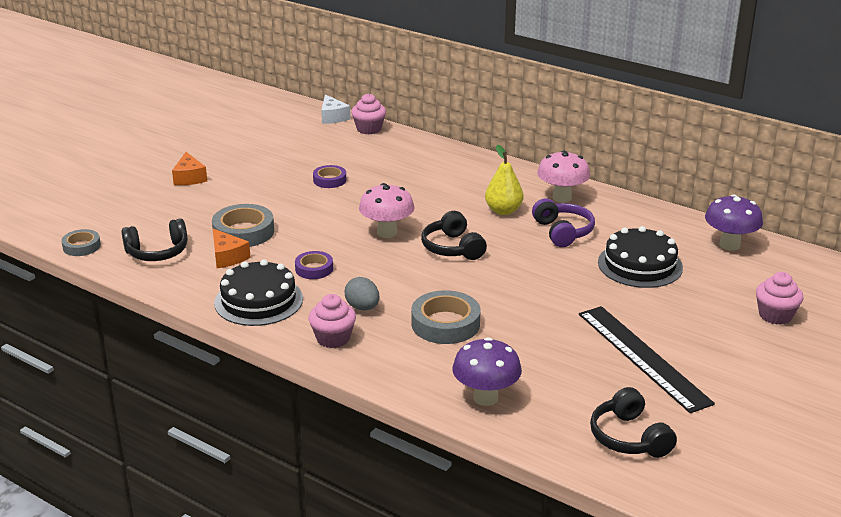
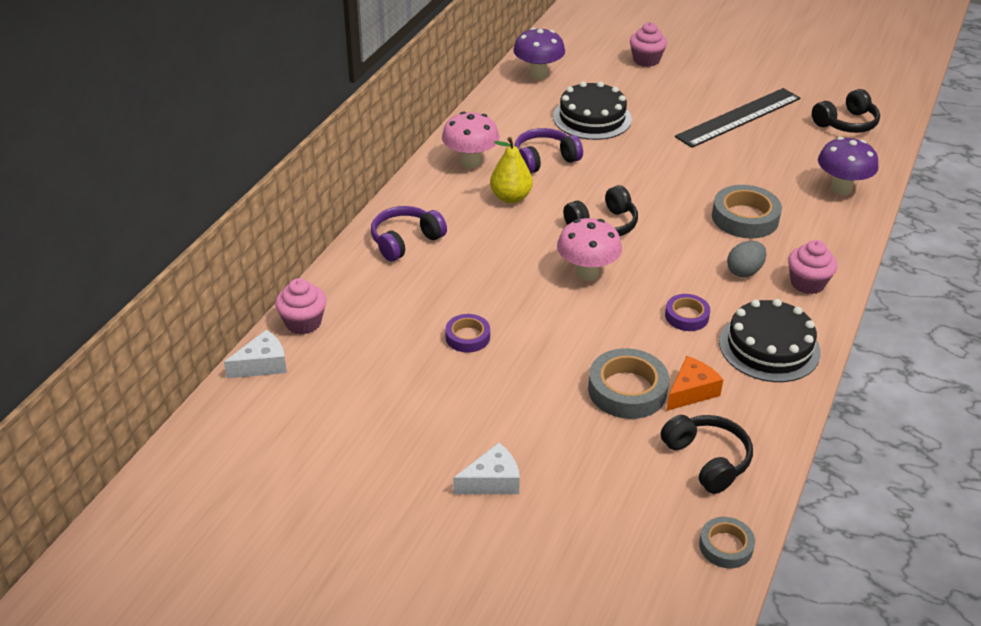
camera: 100 degrees left, 10 degrees up
(189, 178) = (492, 481): orange cheese -> white cheese
(452, 165) = (405, 241): none -> purple headphones

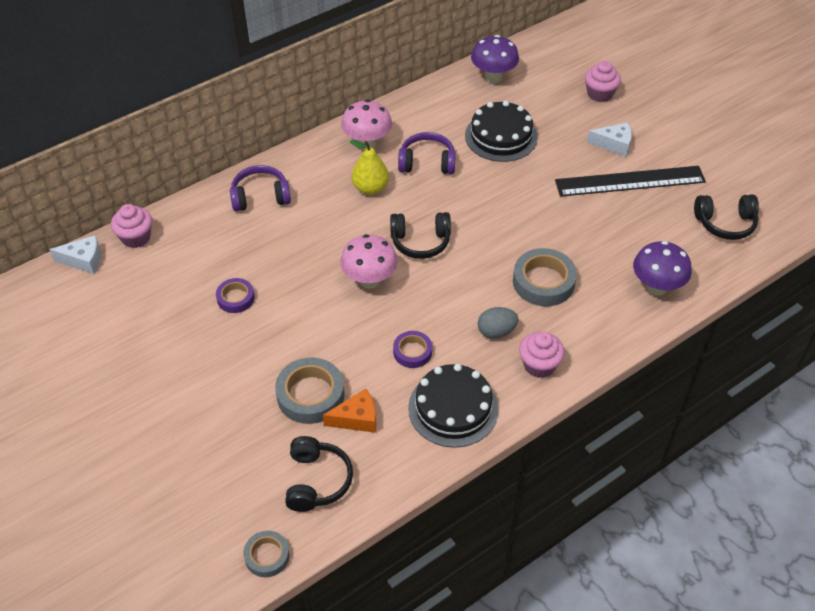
camera: 30 degrees right, 10 degrees up
(492, 481) = (154, 423): white cheese -> white cheese (614, 144)

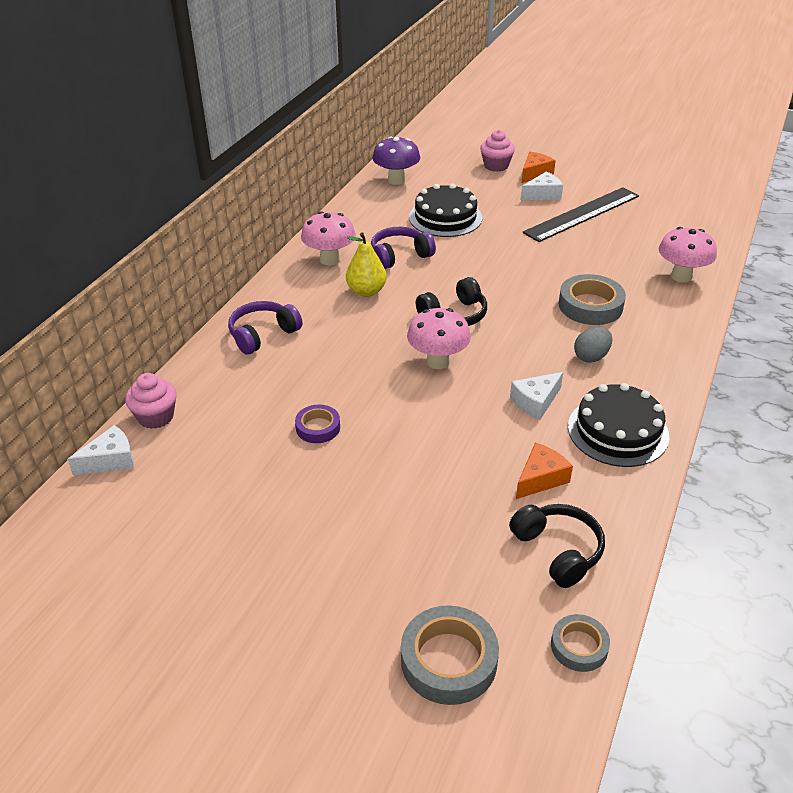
camera: 30 degrees left, 10 degrees down
(310, 395) = (476, 478): grey tape -> grey tape (448, 660)
(412, 352) = (535, 402): purple tape -> white cheese
(539, 365) = (653, 367): pink cupcake -> none
(629, 117) = (535, 173): none -> orange cheese
(656, 287) = (681, 276): purple mushroom -> pink mushroom
(725, 223) = (682, 217): black headphones -> none

